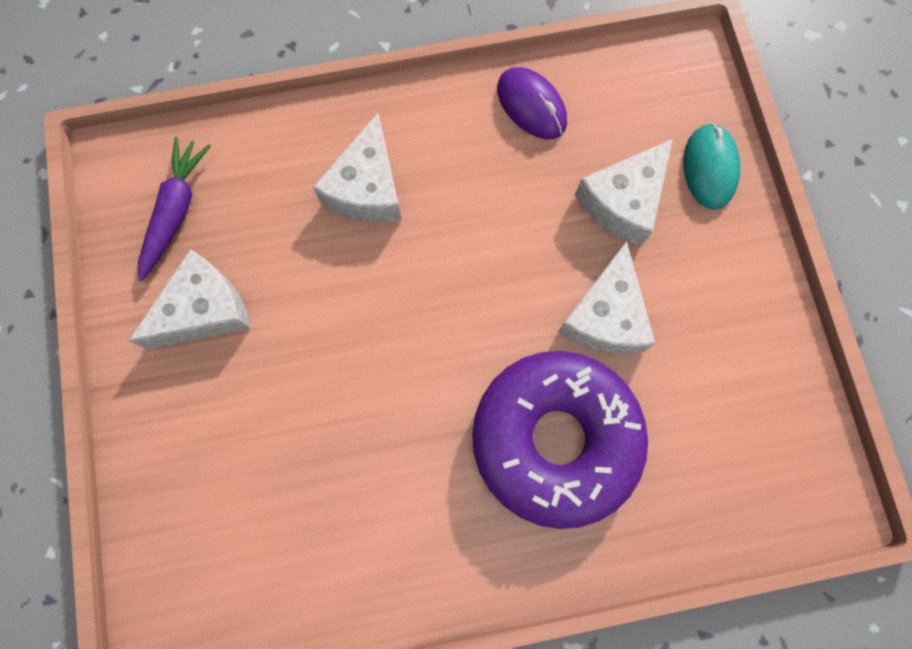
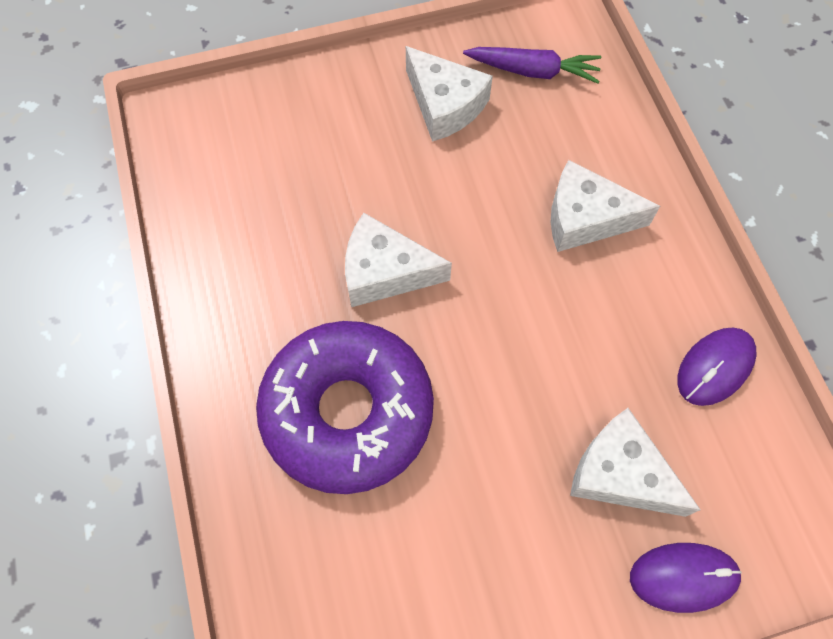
camera: 85 degrees right, 10 degrees down
(605, 315) = (483, 457): white cheese -> white cheese (385, 272)
(709, 168) = (683, 577): turquoise mouse -> purple mouse

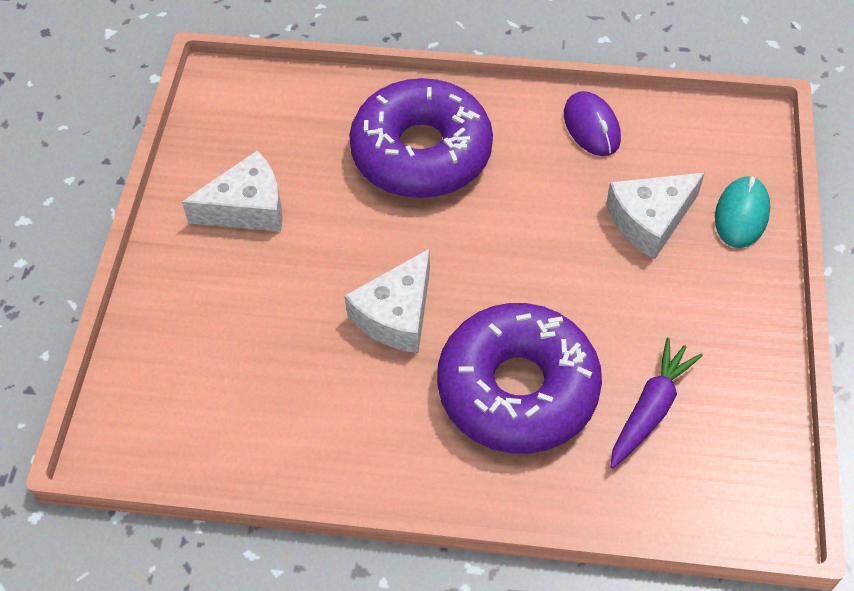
camera: 65 degrees left, 10 degrees down
(533, 71) = (252, 130): purple carrot -> purple carrot (650, 409)
(585, 218) = (421, 152): white cheese -> purple donut
(683, 577) = (741, 215): purple mouse -> turquoise mouse

